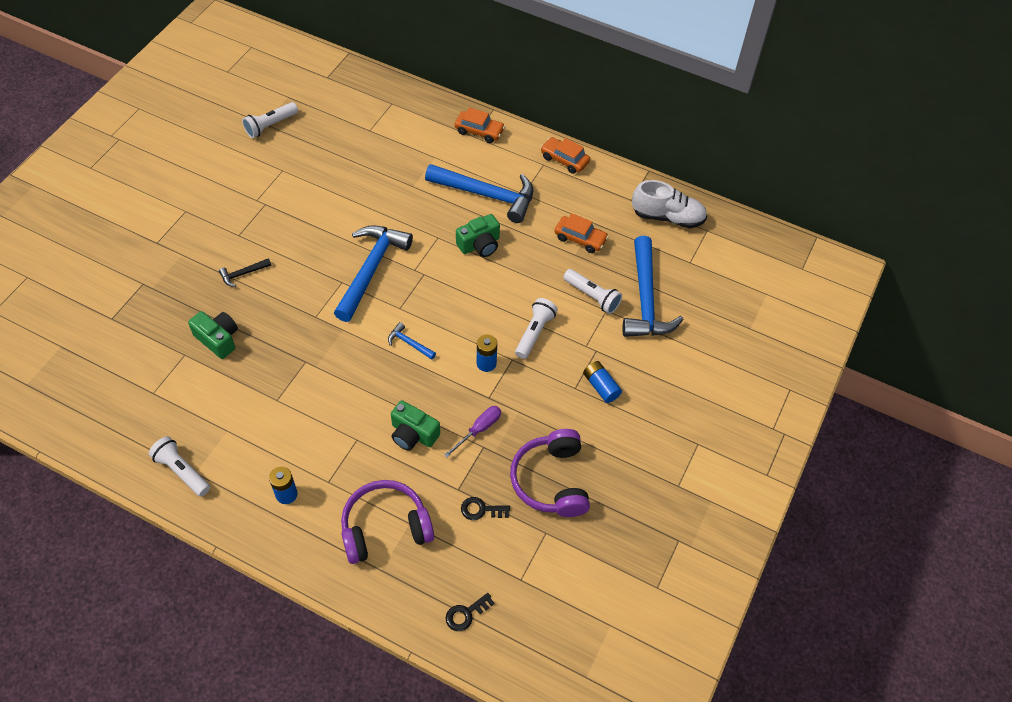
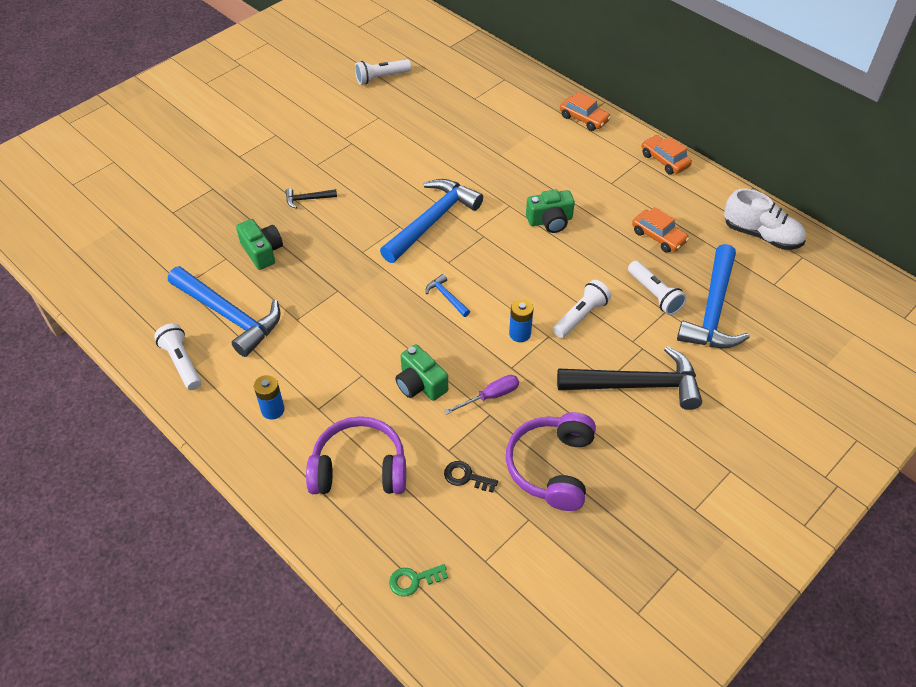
camera: 20 degrees right, 5 degrees down
(466, 614) = (413, 580): black key -> green key
(487, 195) = (572, 177): blue hammer -> blue hammer (229, 315)
(601, 386) = (636, 385): blue battery -> black hammer

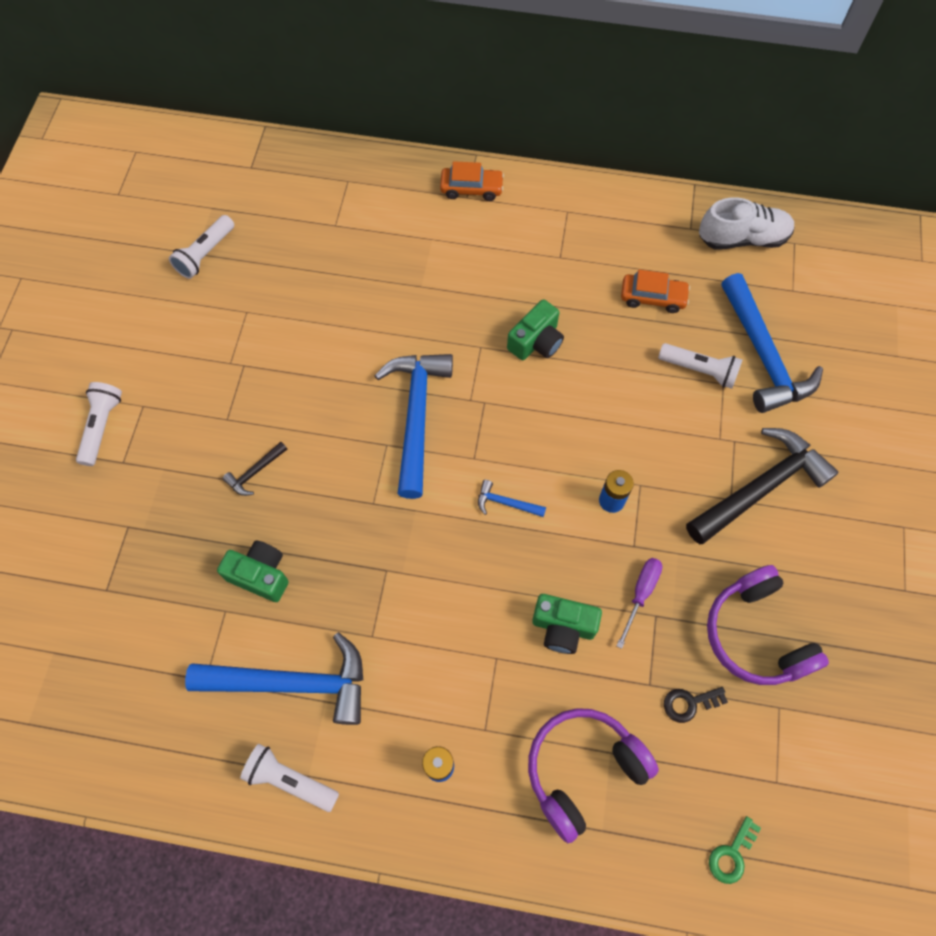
camera: 35 degrees left, 15 degrees up
(580, 316) = (652, 441): white flashlight -> white flashlight (102, 427)
(664, 160) = (590, 198): orange car -> none

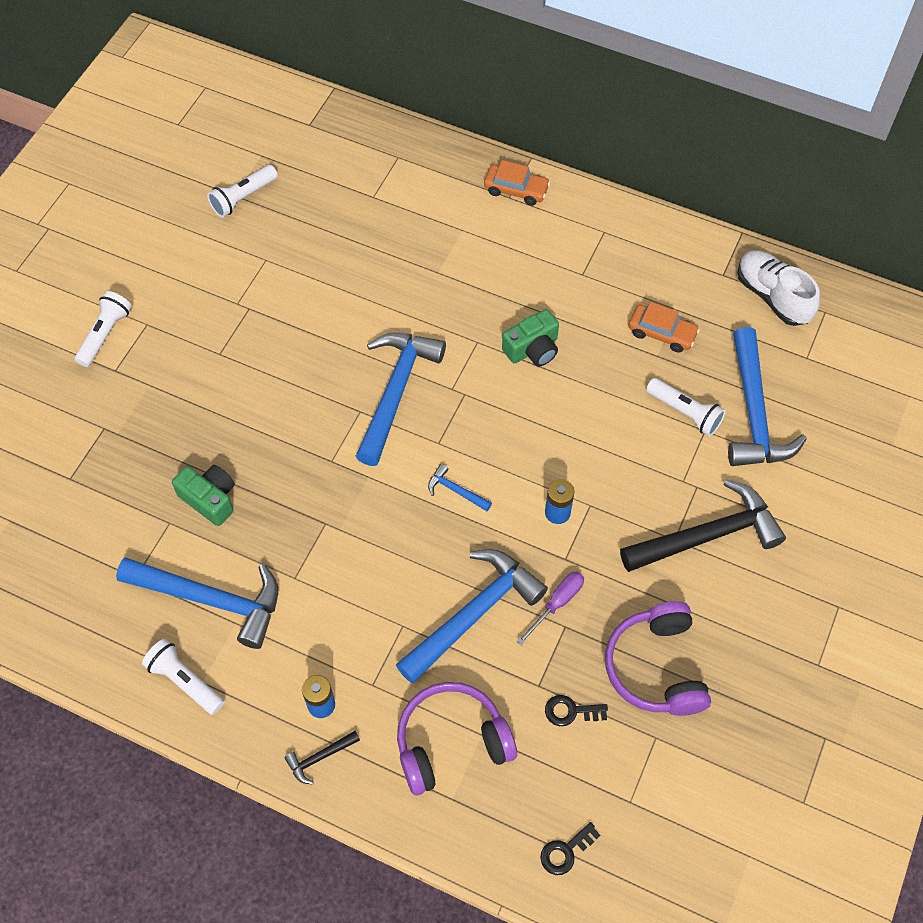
camera: 15 degrees right, 5 degrees down
(255, 472) = (231, 407): black hammer -> black hammer (320, 757)
(563, 627) = (473, 614): green camera -> blue hammer
(731, 854) = (565, 851): green key -> black key
(742, 239) = (772, 296): white shoe -> white shoe turned 135 degrees counterclockwise

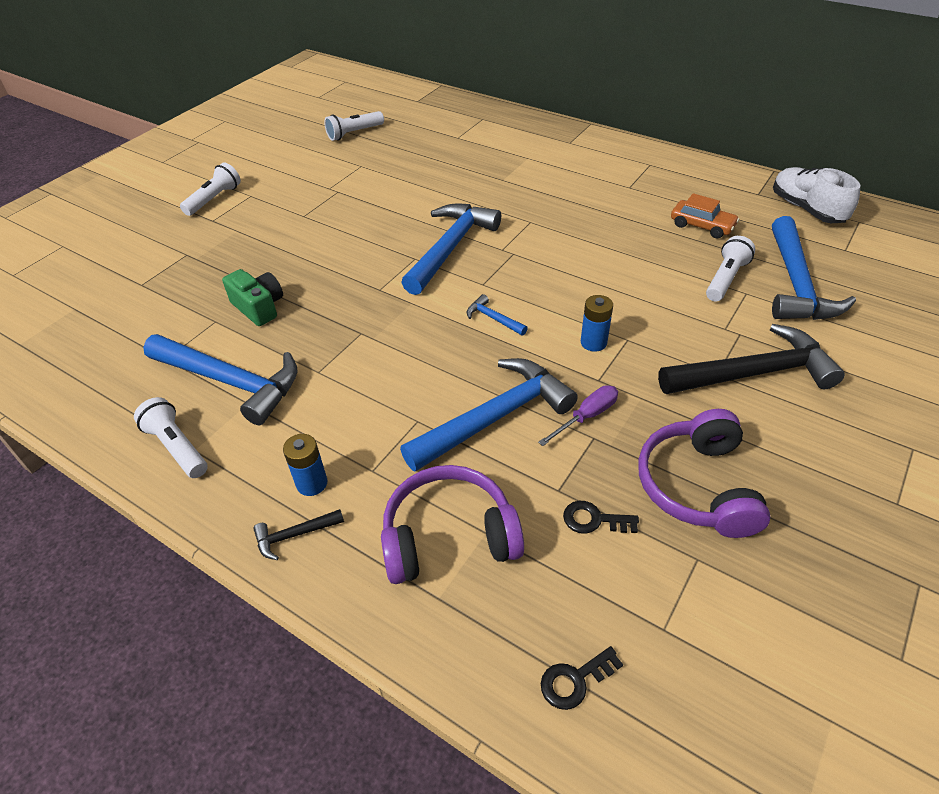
camera: 10 degrees right, 15 degrees down
(516, 190) = (576, 139): orange car -> none
(532, 349) = (580, 229): green camera -> none
(685, 412) = (725, 279): white flashlight -> white flashlight turned 105 degrees counterclockwise

